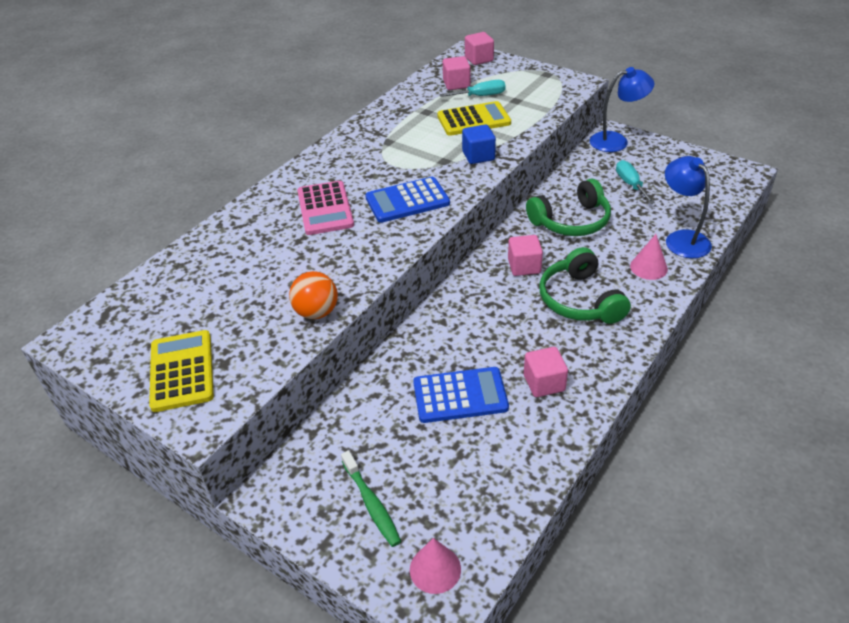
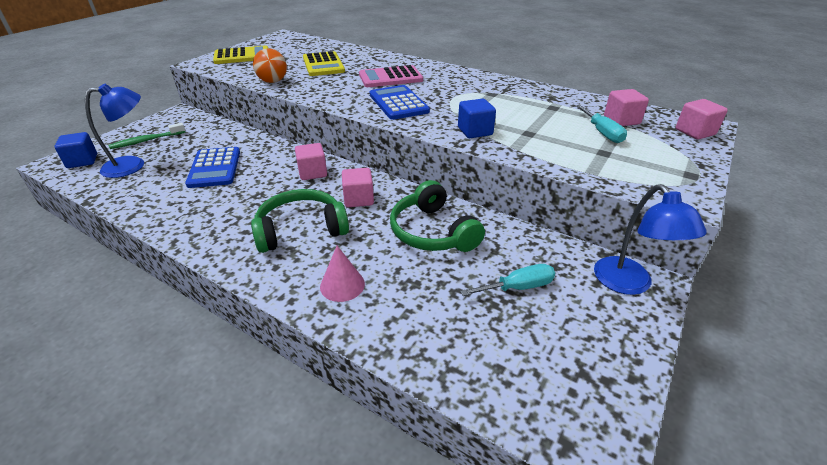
camera: 85 degrees right, 5 degrees down
(435, 569) = (82, 161): pink cone -> blue cube
(473, 120) = (546, 129): yellow calculator -> yellow calculator (323, 65)
(544, 383) = (205, 205): pink cube -> pink cube (312, 173)
(681, 239) = (396, 324): blue lamp -> blue lamp (133, 165)

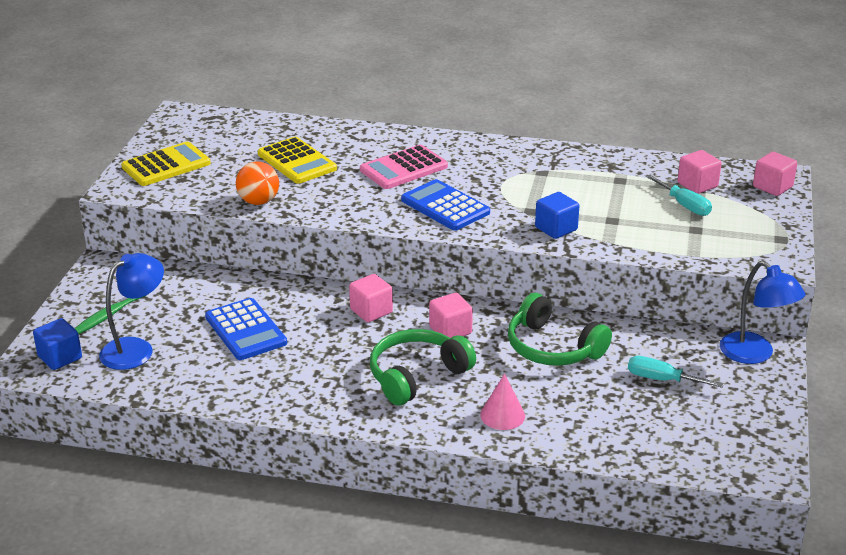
camera: 20 degrees left, 5 degrees down
(518, 287) = (661, 379): turquoise screwdriver -> turquoise screwdriver turned 120 degrees counterclockwise

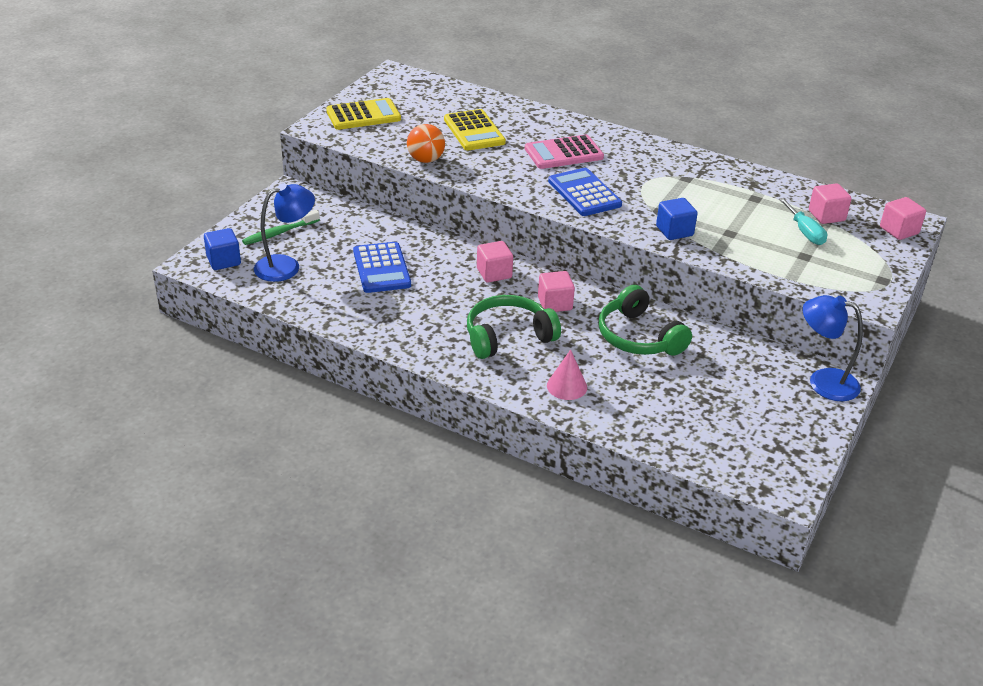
camera: 15 degrees right, 5 degrees up
(661, 379) = (725, 386): turquoise screwdriver -> none
(754, 354) = (823, 381): blue lamp -> blue lamp turned 135 degrees clockwise

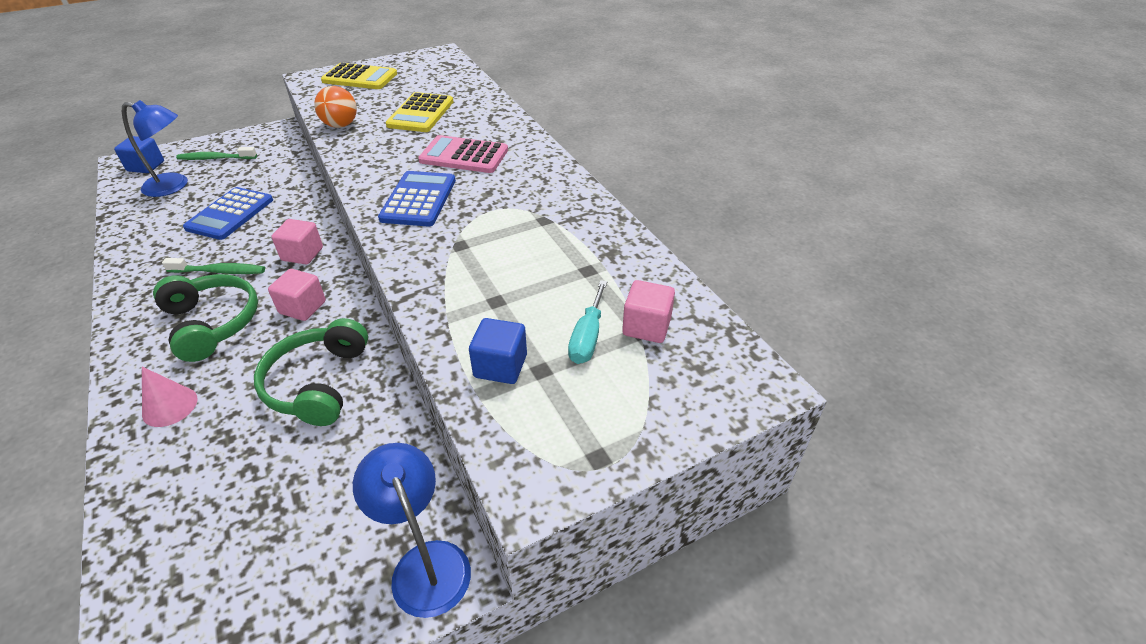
camera: 35 degrees right, 5 degrees up
(451, 307) = (220, 271): none -> green toothbrush
(508, 337) = (212, 323): green headphones -> green headphones turned 45 degrees clockwise
(674, 231) = (440, 274): blue cube -> blue cube (500, 366)
(899, 230) = (722, 390): pink cube -> none

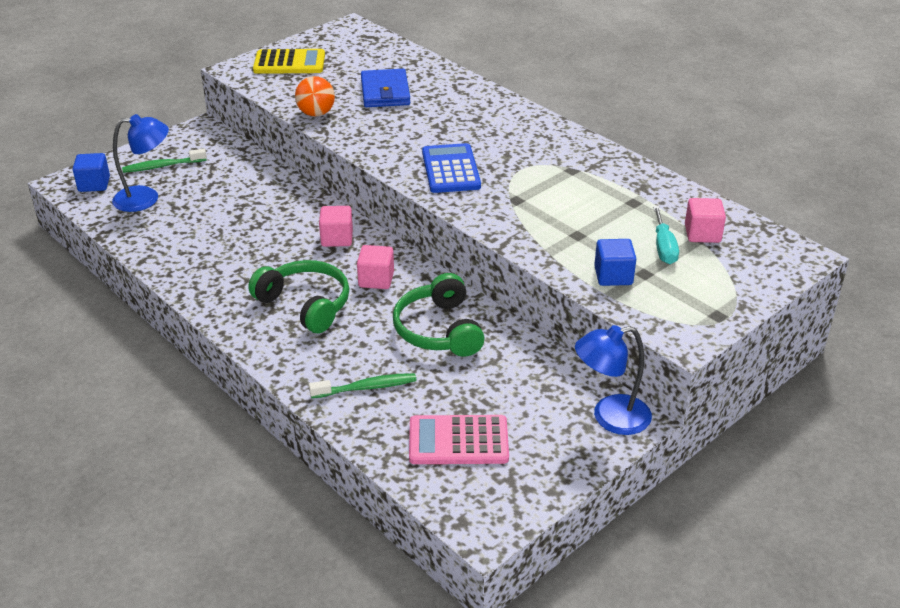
camera: 15 degrees left, 5 degrees down
(170, 406) = (328, 366): pink cone -> none
(220, 271) = (271, 264): green toothbrush -> green toothbrush (367, 387)
(230, 214) = (232, 215): blue calculator -> none
(421, 113) = (385, 92): yellow calculator -> blue wallet
(425, 563) = (610, 417): blue lamp -> blue lamp turned 60 degrees counterclockwise
(464, 155) = (460, 126): pink calculator -> pink calculator (458, 441)

